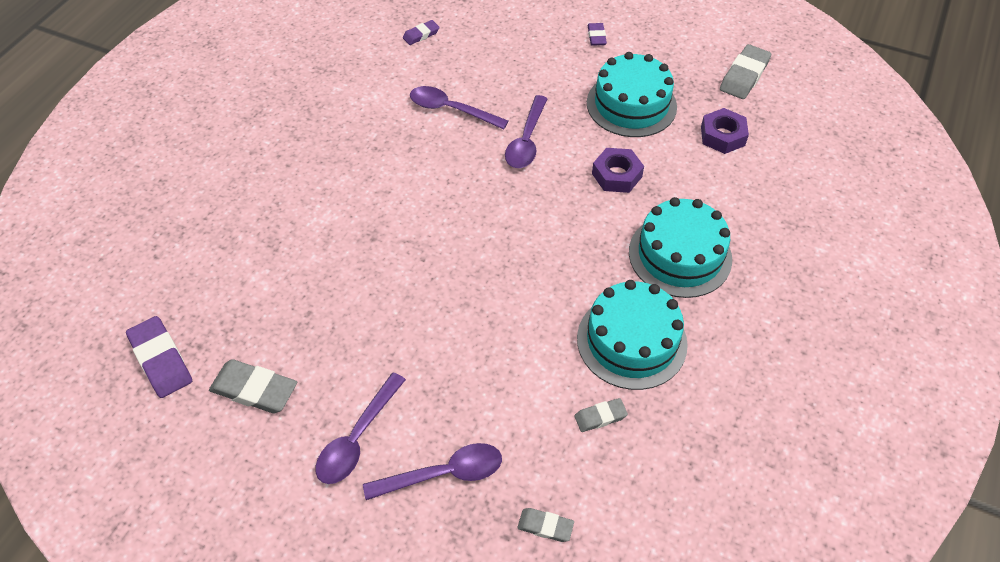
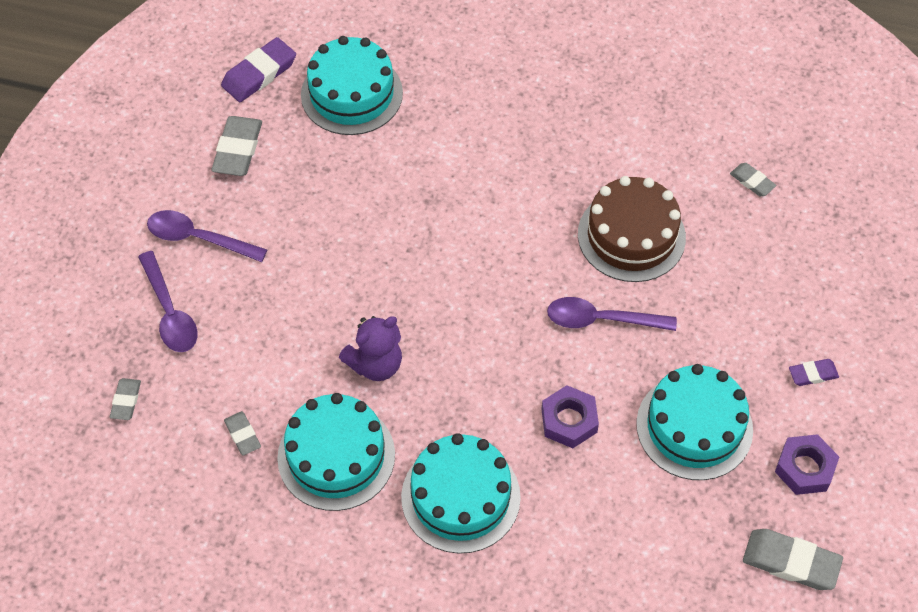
camera: 80 degrees right, 5 degrees up
(224, 281) = (351, 94): none -> turquoise cake
(421, 35) = (752, 181): purple eraser -> grey eraser
(451, 110) = (631, 236): purple spoon -> brown cake
(540, 299) = (375, 364): none -> purple teddy bear
(722, 136) = (666, 537): purple nut -> purple nut (804, 468)

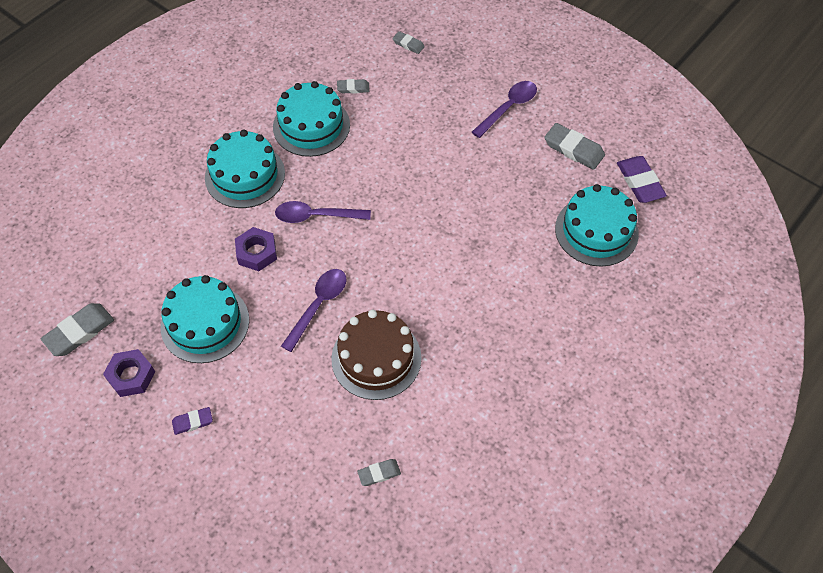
camera: 115 degrees right, 0 degrees up
(170, 312) = (459, 79): purple spoon -> purple spoon (316, 216)
(375, 364) = (361, 166): purple teddy bear -> none
(813, 374) = (193, 422): purple eraser -> purple eraser turned 60 degrees clockwise

